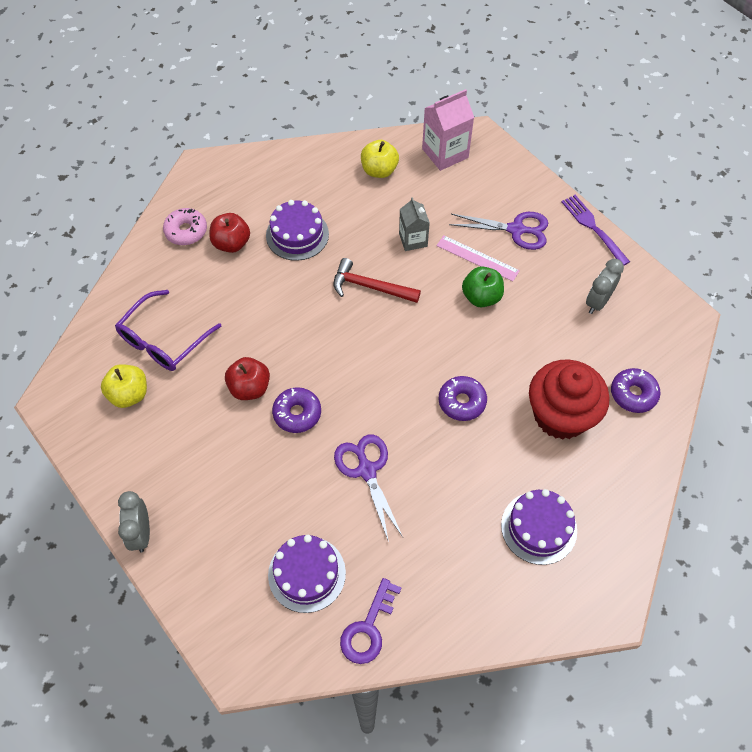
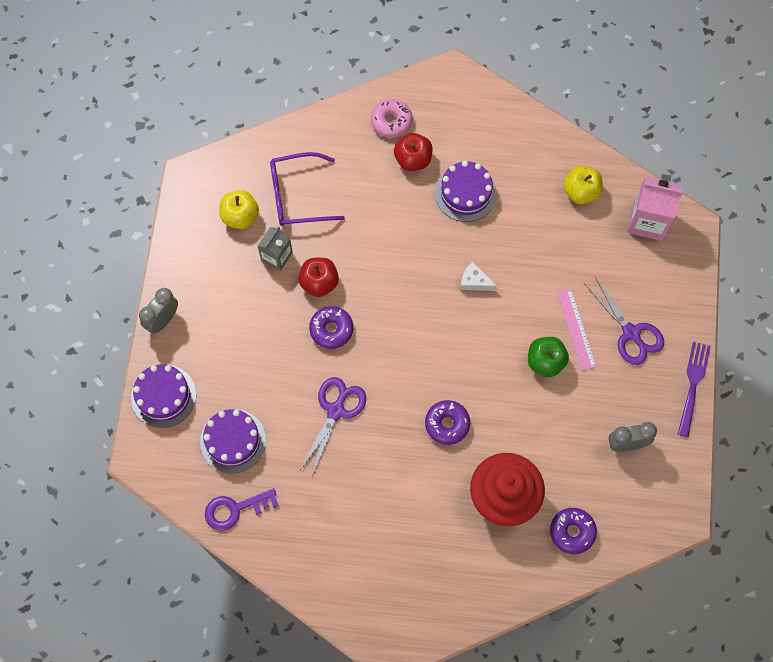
camera: 45 degrees right, 10 degrees up
(370, 287) = (475, 281): red hammer -> white cheese
(413, 240) = (545, 272): grey carton -> grey carton (276, 256)
(539, 527) = (404, 554): purple cake -> purple cake (163, 396)

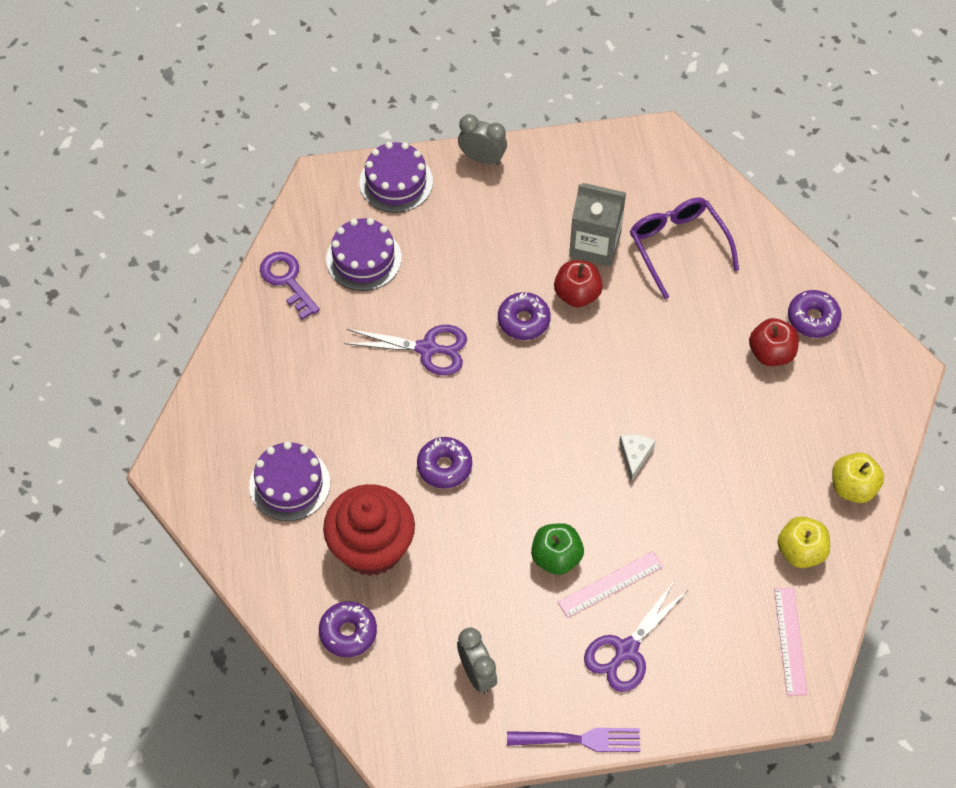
camera: 75 degrees right, 10 degrees down
(240, 216) = (631, 197): yellow apple -> yellow apple (853, 487)
(276, 256) = (595, 245): grey carton -> grey carton, size x1.55
(391, 121) = (813, 318): pink donut -> purple donut
(465, 193) = (748, 420): purple cake -> purple cake (289, 484)
(648, 221) = (790, 641): pink carton -> pink ruler

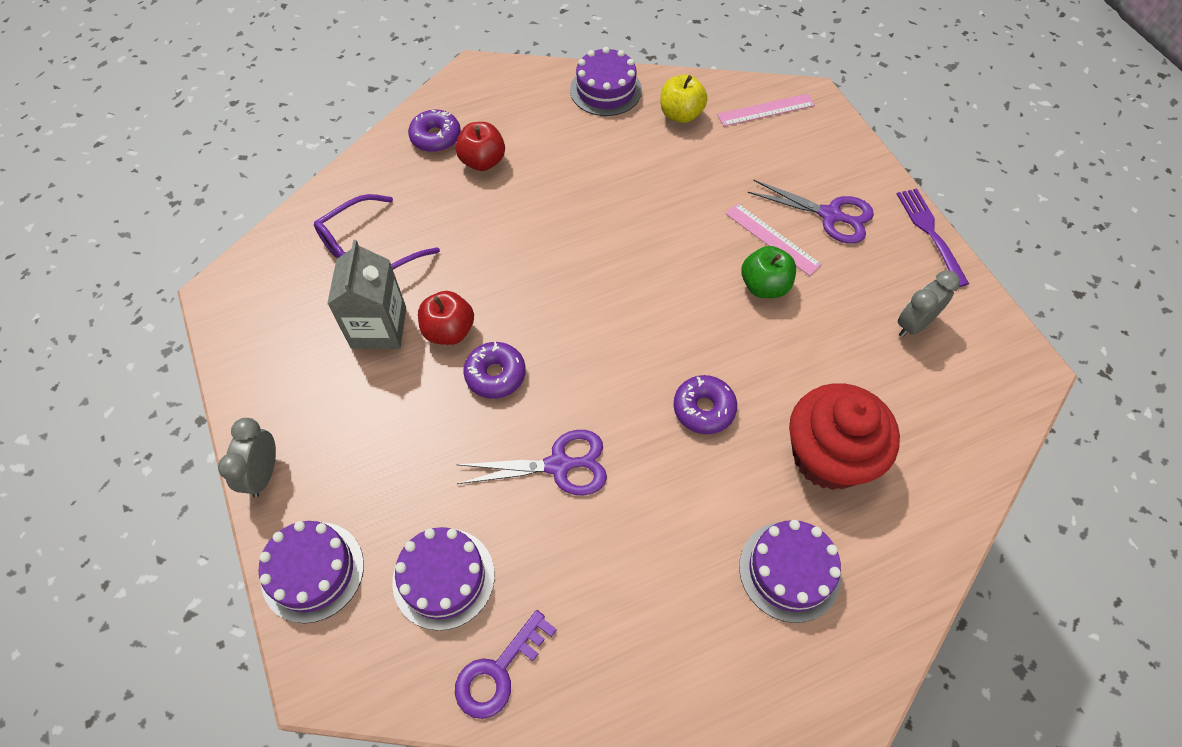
camera: 105 degrees left, 0 degrees up
(348, 632) = (933, 452): purple donut -> none
(427, 349) = (559, 465): purple scissors -> purple scissors turned 90 degrees clockwise
(634, 456) = (630, 245): white cheese -> none
(853, 487) = (605, 90): yellow apple -> purple cake

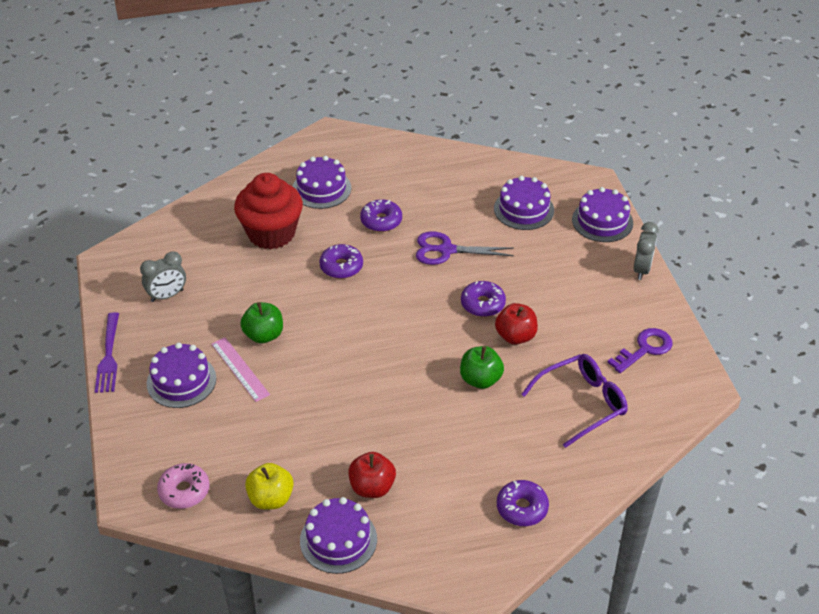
camera: 170 degrees left, 15 degrees down
(379, 327) = (570, 345): grey carton -> none
(482, 161) = (477, 475): red apple -> red apple (372, 487)
(488, 265) = (480, 379): none -> green apple
(499, 671) = (495, 172): purple key -> purple key (644, 349)
(671, 511) = (381, 221): none -> purple donut
(766, 110) = (184, 491): pink ruler -> pink donut
(830, 215) = (181, 381): purple scissors -> purple cake

